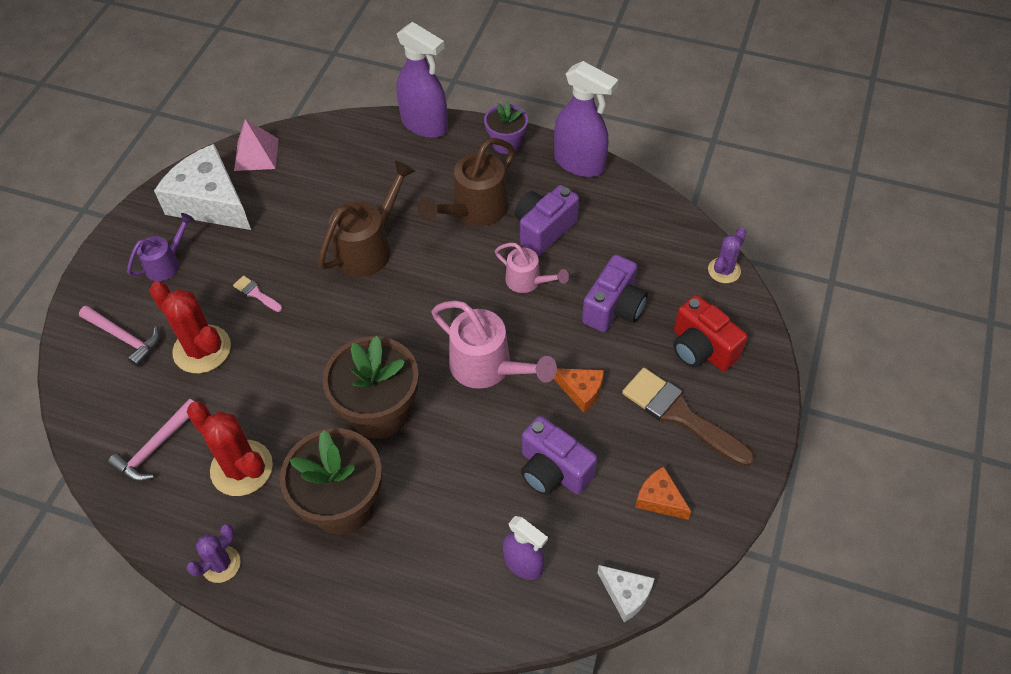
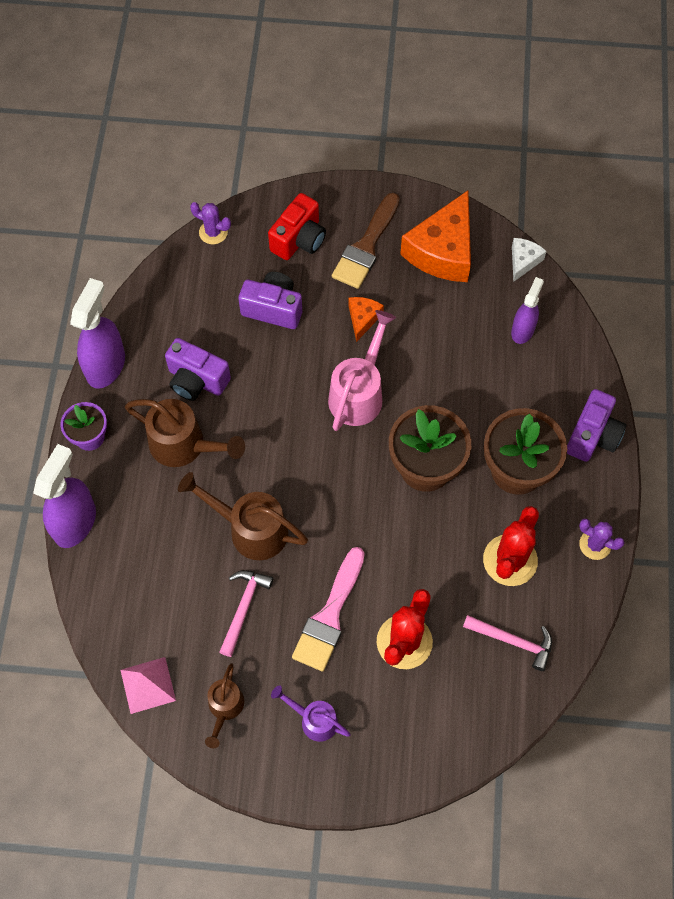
camera: 105 degrees left, 10 degrees up
(124, 337) = (410, 722): pink hammer -> pink hammer (243, 608)
(210, 202) = (224, 708): white cheese -> brown watering can
(256, 293) = (329, 616): pink brush -> pink brush, size x2.21
(528, 281) = (260, 381): pink watering can -> none
(553, 470) = (440, 325): purple camera -> purple camera (592, 436)
(659, 499) = (443, 251): orange cheese -> orange cheese, size x2.09

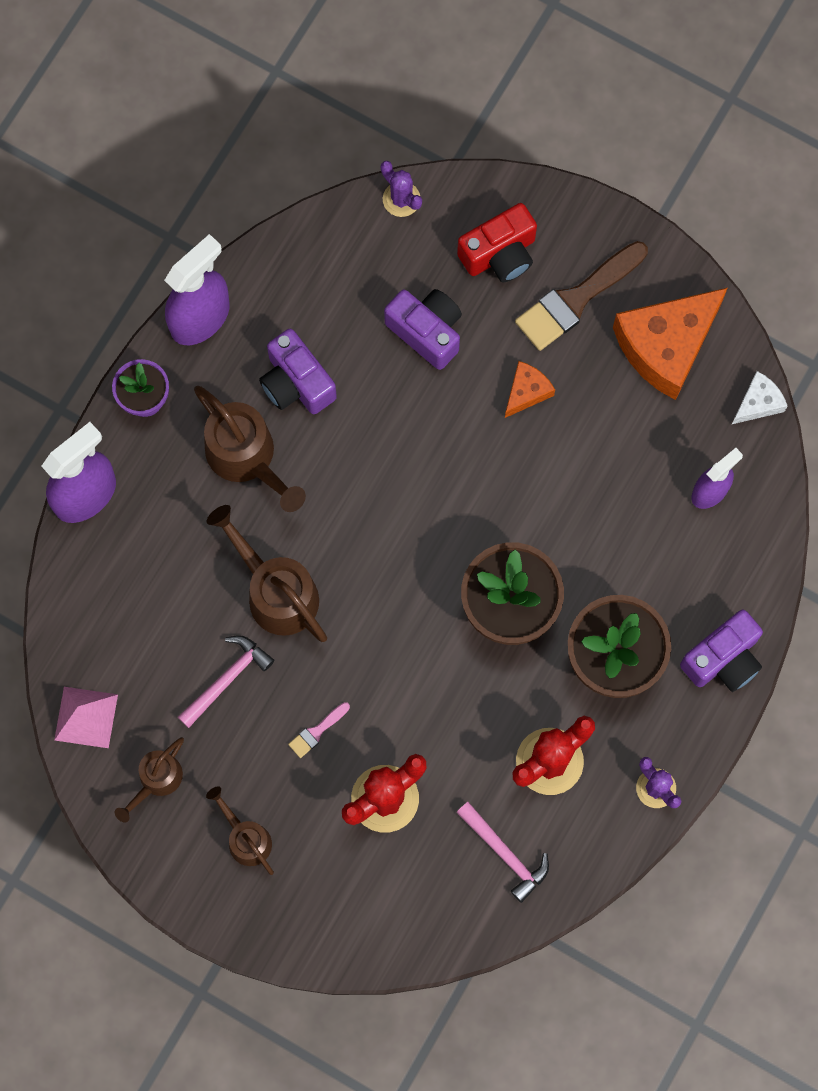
camera: 25 degrees right, 10 degrees up
(314, 720) = (246, 838): purple watering can -> brown watering can
(329, 616) = (317, 731): pink brush -> pink brush, size x0.45
(359, 393) = (477, 483): pink watering can -> none

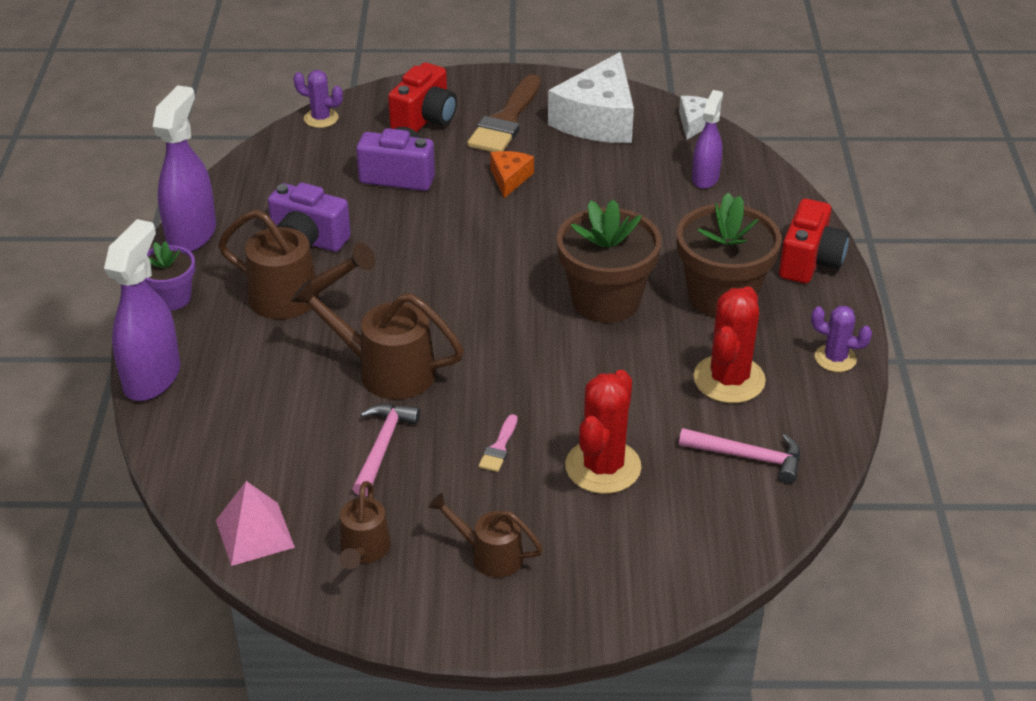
camera: 30 degrees left, 35 degrees down
(666, 346) = (598, 119): orange cheese -> white cheese
(723, 659) = (810, 261): purple camera -> red camera

